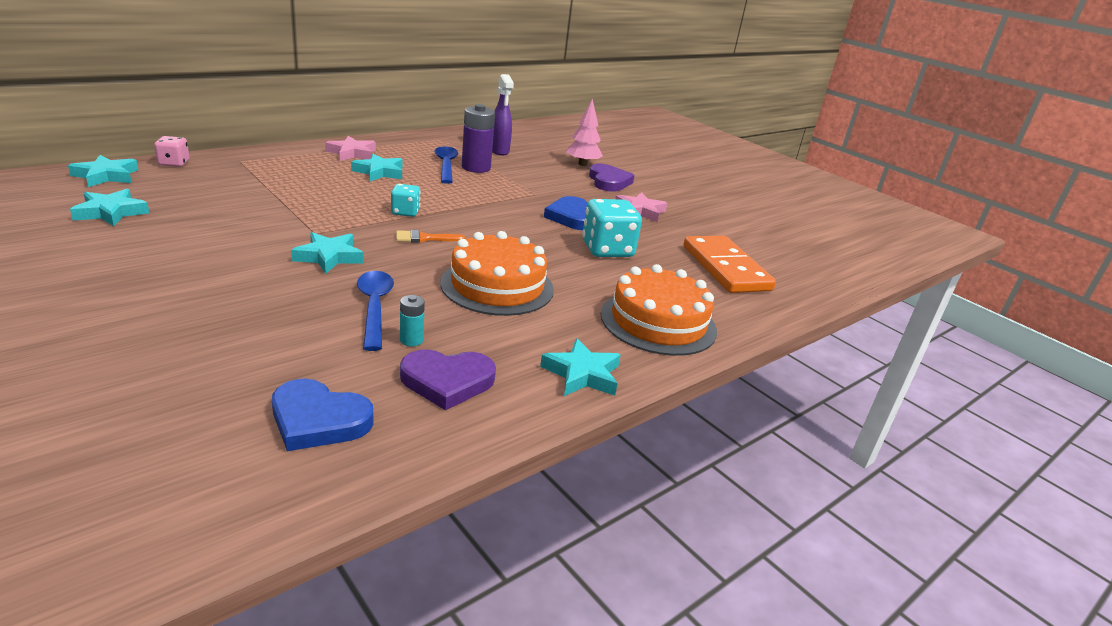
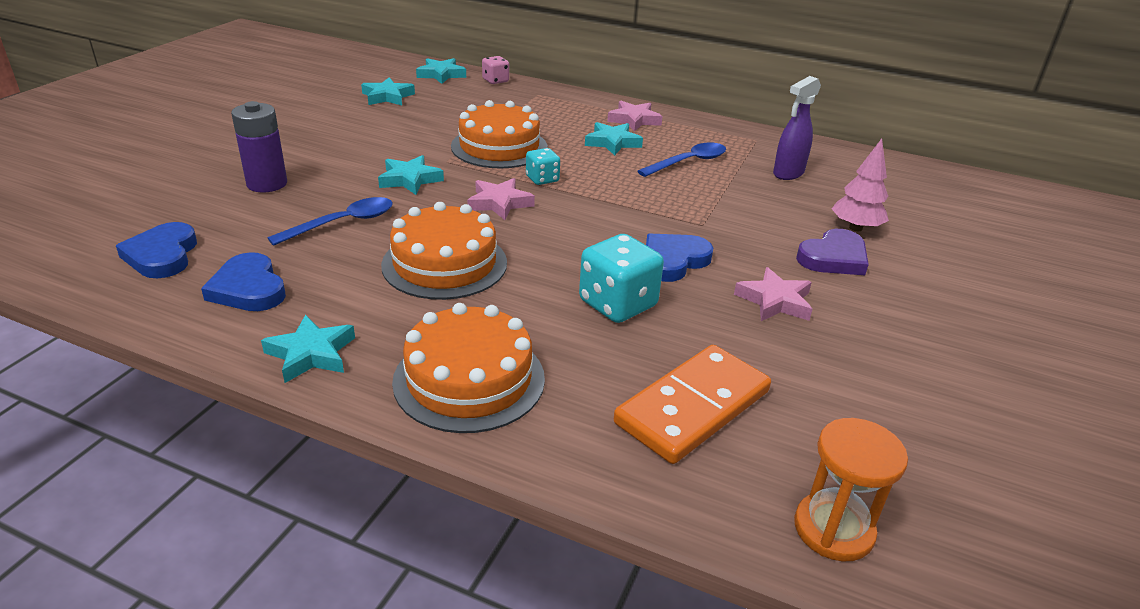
camera: 65 degrees right, 5 degrees up
(321, 206) = (499, 147): none -> orange cake
(411, 340) = (303, 254): turquoise battery -> none
(424, 238) = (499, 203): orange brush -> pink star
(447, 381) = (248, 288): purple heart -> blue heart
(476, 168) = (712, 176): purple battery -> purple battery (267, 184)
(831, 273) = (833, 529): none -> orange hourglass

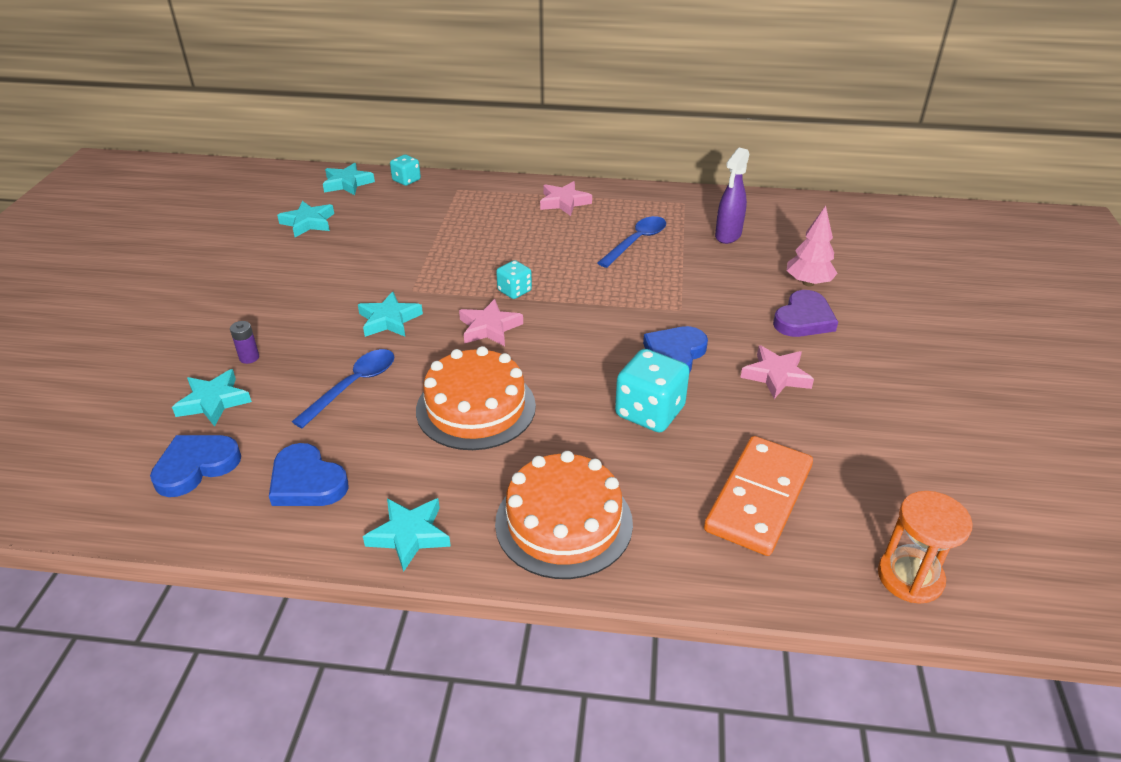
camera: 15 degrees left, 5 degrees up
(162, 255) = (196, 466): blue heart -> blue heart turned 75 degrees clockwise
(267, 184) = (249, 357): purple battery -> purple battery, size x0.49
(495, 81) = (406, 180): pink dice -> turquoise dice
(499, 147) = (454, 262): orange cake -> none
(612, 142) = (557, 234): turquoise star -> turquoise star (213, 401)

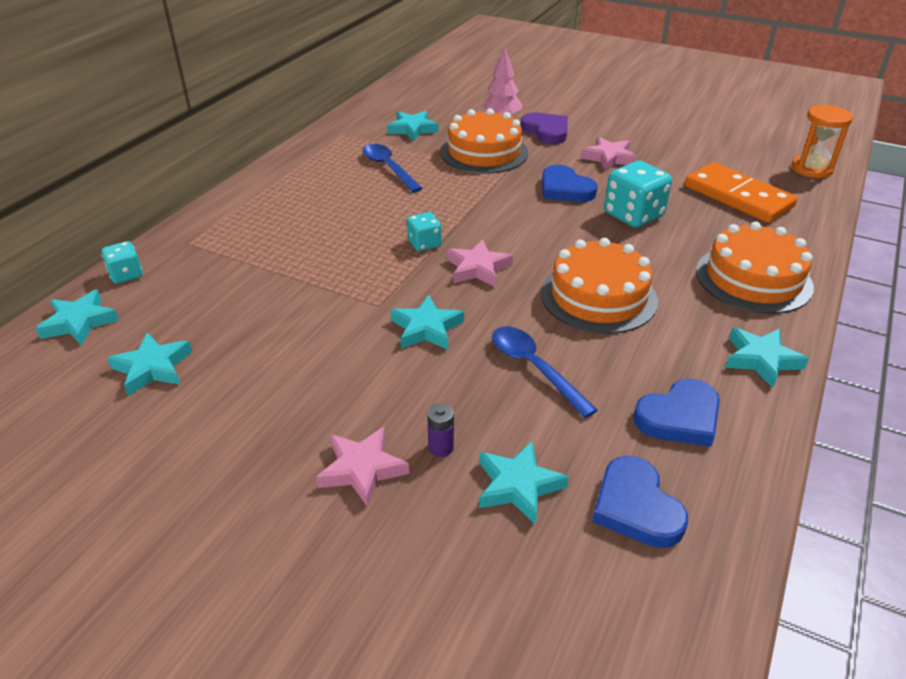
camera: 70 degrees left, 0 degrees up
(564, 202) = (284, 187): pink star -> pink star (362, 469)
(715, 288) = (484, 152): none -> orange cake
(728, 236) = (412, 129): purple spray bottle -> turquoise star

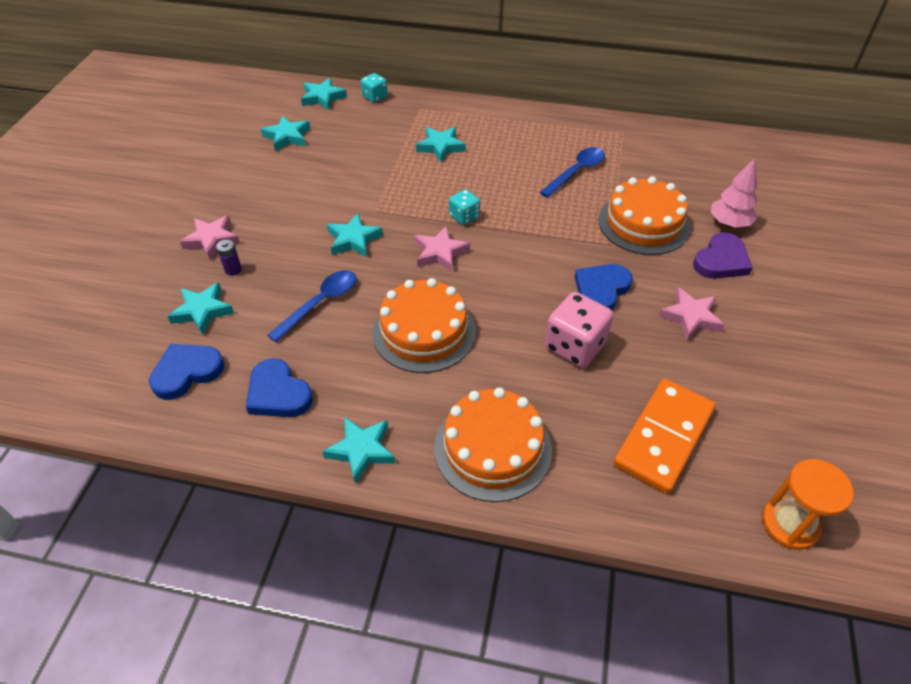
camera: 75 degrees right, 10 degrees up
(412, 129) = (660, 170): turquoise star -> turquoise star (440, 147)
(633, 215) = (575, 346): turquoise dice -> pink dice

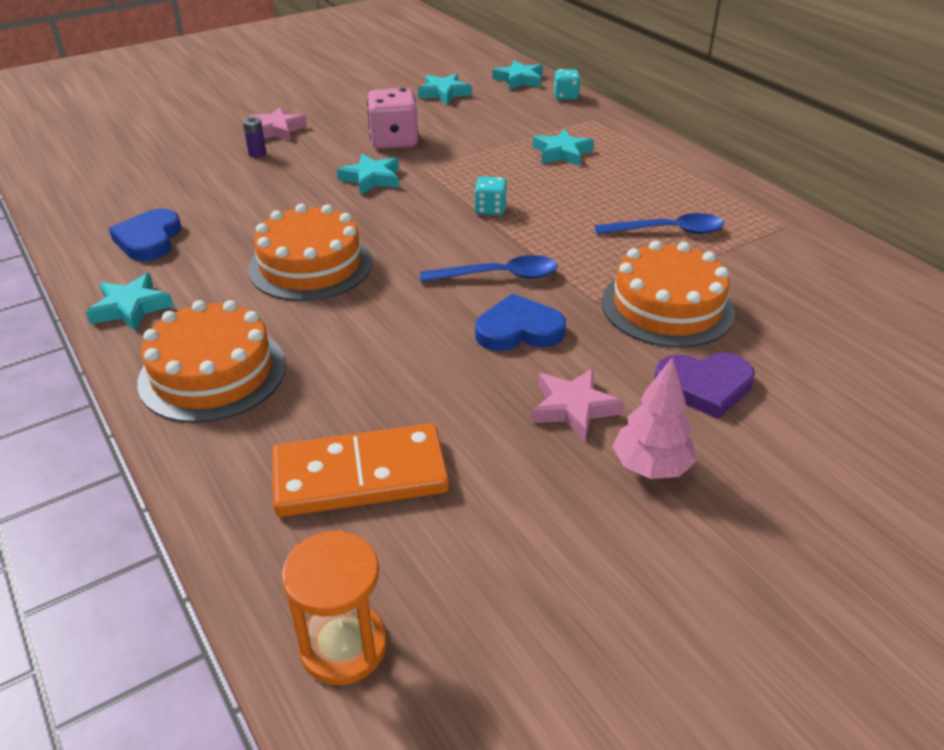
camera: 45 degrees right, 10 degrees down
(187, 372) = (124, 194): blue heart -> none
(202, 311) = (196, 166): turquoise star -> none
(320, 303) = (274, 204): blue spoon -> blue spoon (499, 276)
(440, 253) = (422, 222): pink star -> none
(575, 346) = (412, 353): pink dice -> pink dice (394, 141)
(729, 223) = (779, 362): pink tree -> pink tree (650, 467)

